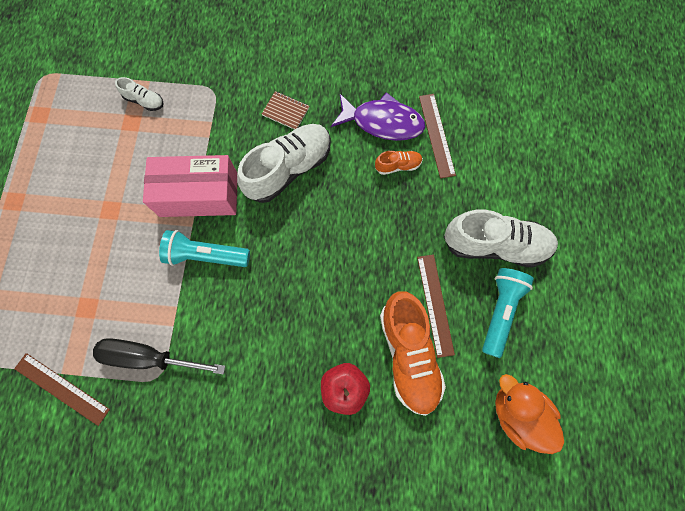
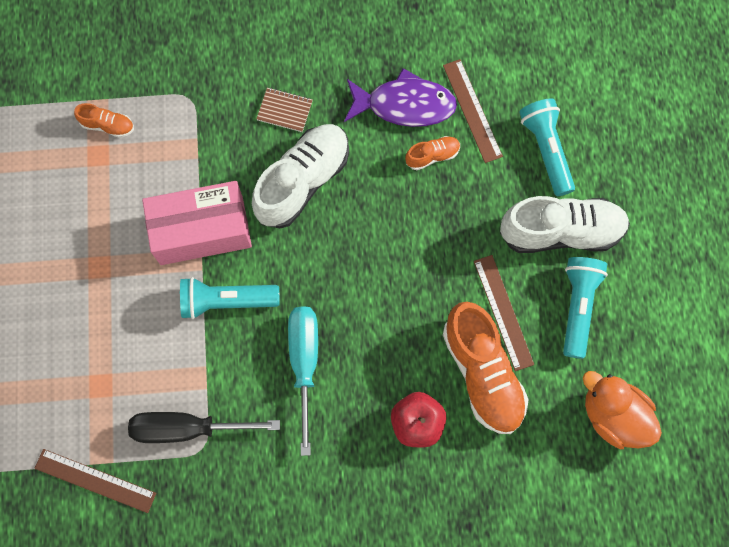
camera: 10 degrees left, 0 degrees up
(144, 101) = (107, 125): white shoe -> orange shoe
(259, 319) = (304, 364): none -> turquoise screwdriver
(492, 176) = (546, 150): none -> turquoise flashlight

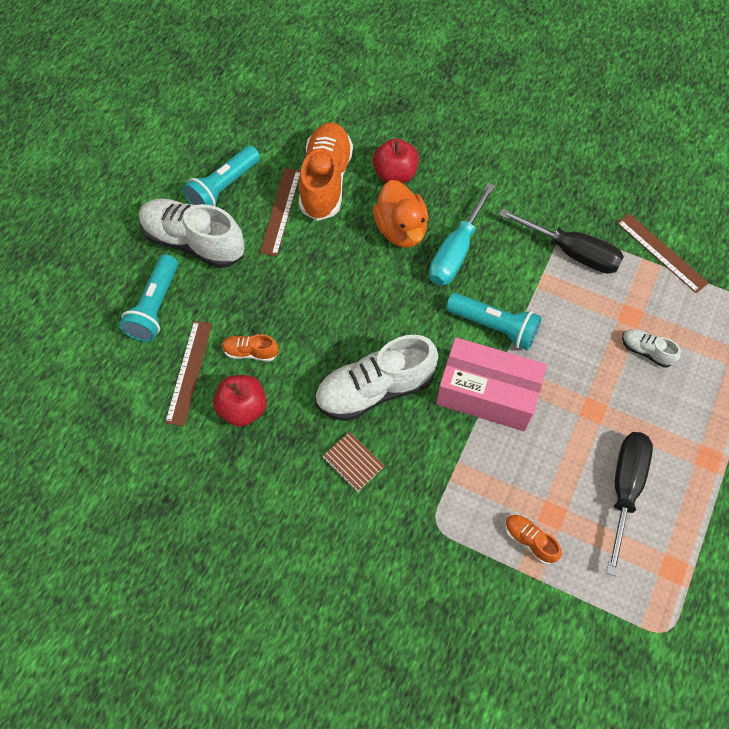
camera: 150 degrees left, 10 degrees down
(44, 208) = (624, 489): none -> black screwdriver
(71, 354) = (646, 351): none -> white shoe
(405, 105) = (243, 408): purple fish -> red apple
(613, 415) = (254, 114): orange duck -> orange duck (401, 229)

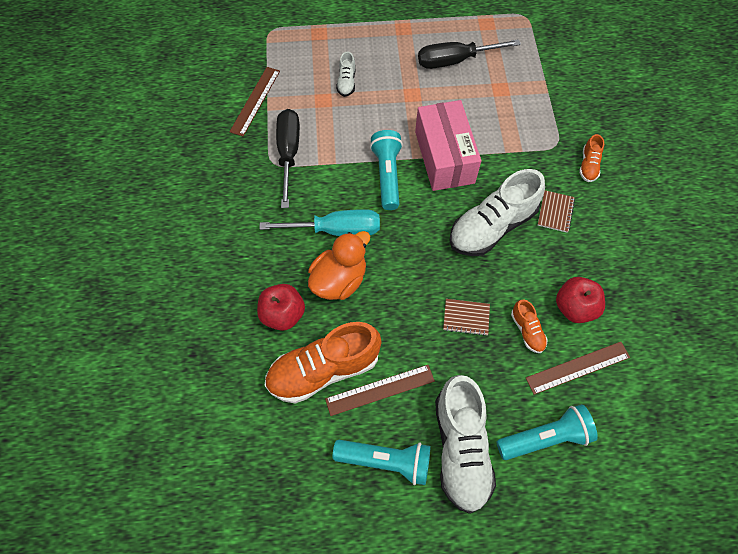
camera: 120 degrees left, 0 degrees up
(297, 309) = (466, 318): none -> brown notebook
(375, 389) = (492, 226): white shoe -> white shoe turned 105 degrees clockwise
(530, 540) = (526, 94): orange shoe -> orange shoe (588, 165)

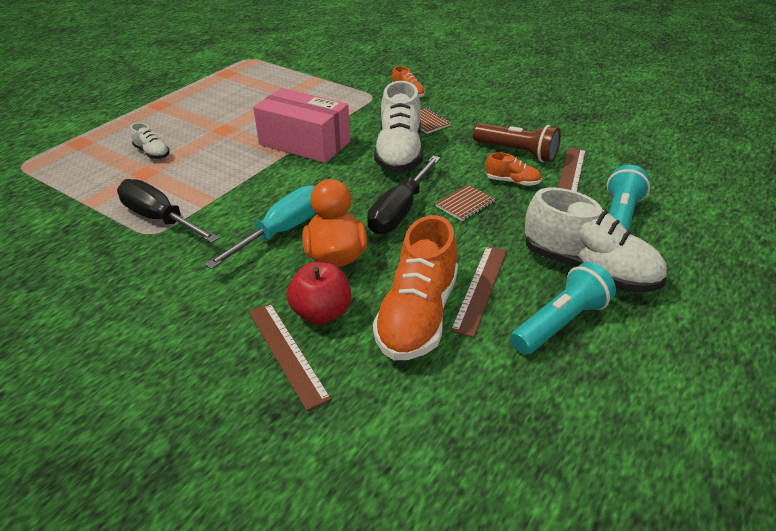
camera: 50 degrees left, 25 degrees down
(255, 101) = (69, 210): brown ruler -> brown ruler (287, 353)
(387, 175) = (274, 177): turquoise flashlight -> none
(455, 60) = (231, 98): black screwdriver -> black screwdriver (400, 211)
(574, 307) = (517, 152): red apple -> brown flashlight

